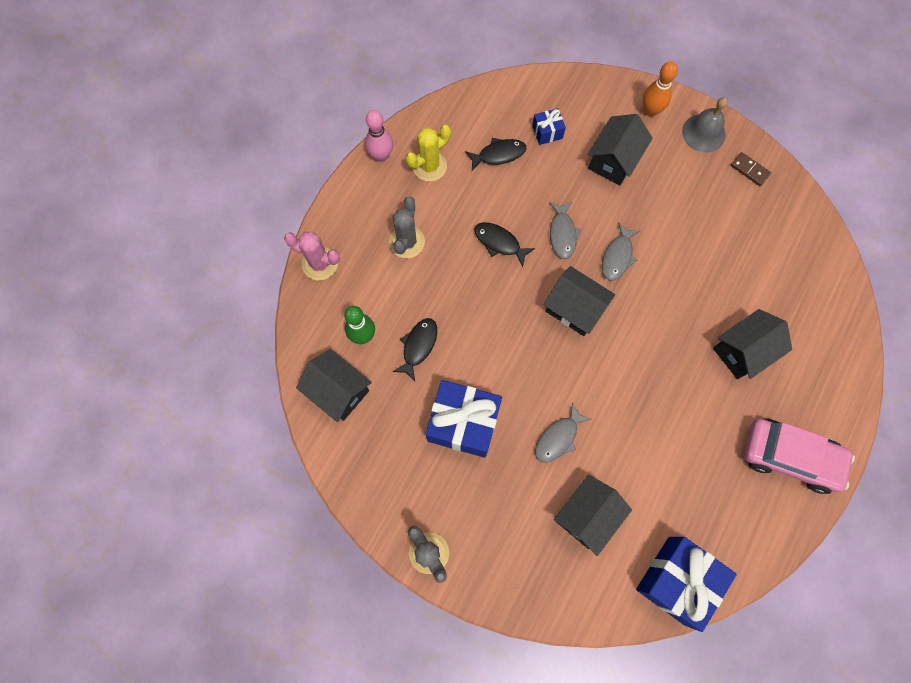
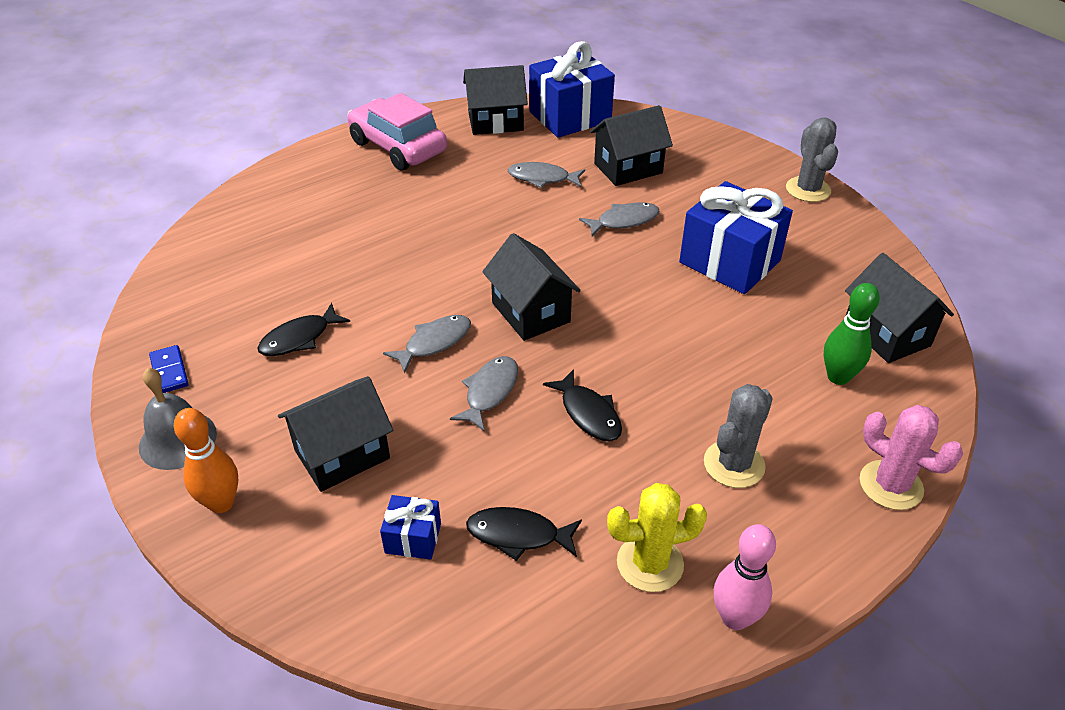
camera: 155 degrees left, 30 degrees down
(418, 346) = (760, 342): black fish -> black fish (299, 338)
(648, 467) = (542, 178): none -> grey fish
(742, 351) = (367, 220): black house -> black house (495, 122)
(749, 170) = (169, 371): brown domino -> blue domino

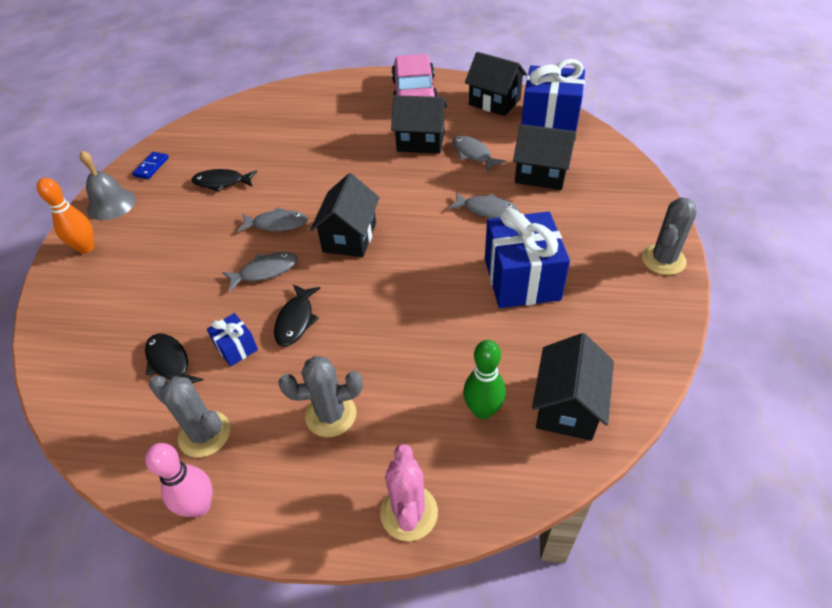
camera: 45 degrees right, 5 degrees up
(342, 454) = (158, 258): black house -> black house (420, 142)
(413, 538) = (127, 326): blue gift -> blue gift (236, 348)
(650, 563) = (204, 434): yellow cactus -> grey cactus

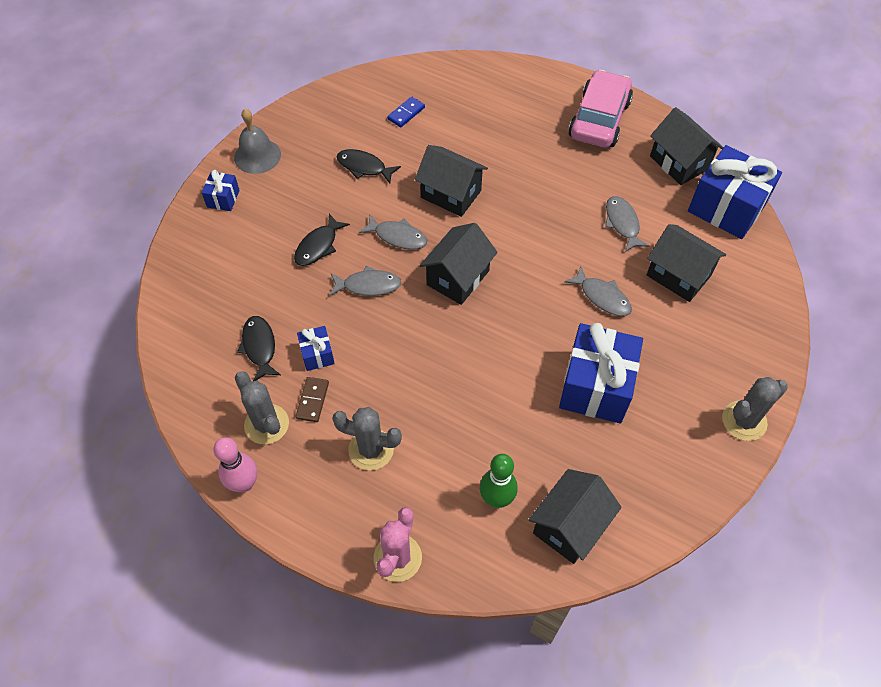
camera: 20 degrees right, 10 degrees up
(86, 248) = (223, 198): orange bowling pin -> blue gift
(151, 167) = (305, 123): blue domino -> blue domino (406, 113)
(248, 391) = (312, 400): none -> brown domino
(296, 320) = (376, 348): black fish -> black fish (318, 246)
(420, 142) = (576, 187): black house -> black house (451, 194)

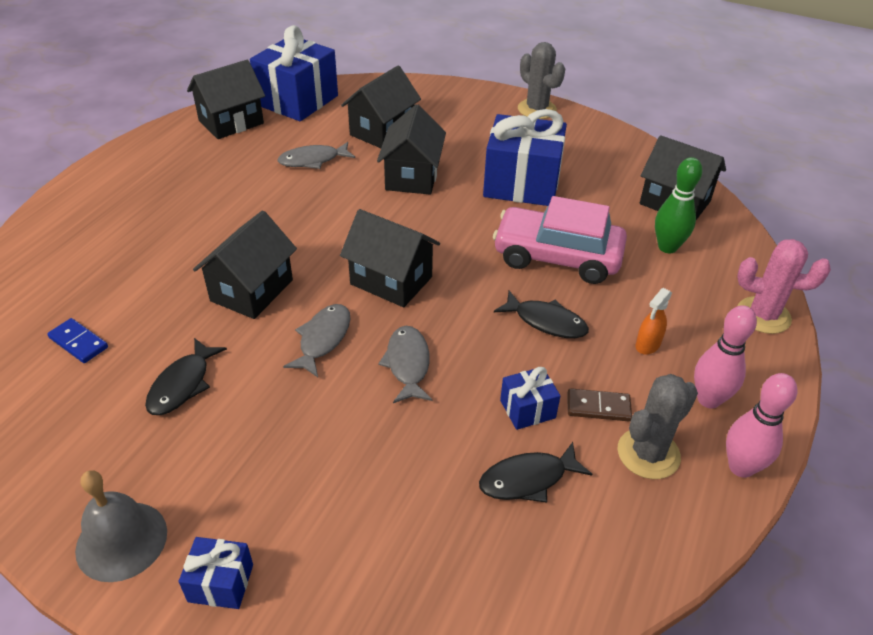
camera: 95 degrees left, 15 degrees down
(308, 480) = (708, 399): none -> pink bowling pin
(318, 246) = (337, 427): black fish -> black fish (546, 322)
(371, 449) = (647, 345): grey cactus -> orange spray bottle
(599, 119) = (150, 170): pink car -> pink car (557, 257)
(602, 297) = (412, 176): grey fish -> black house

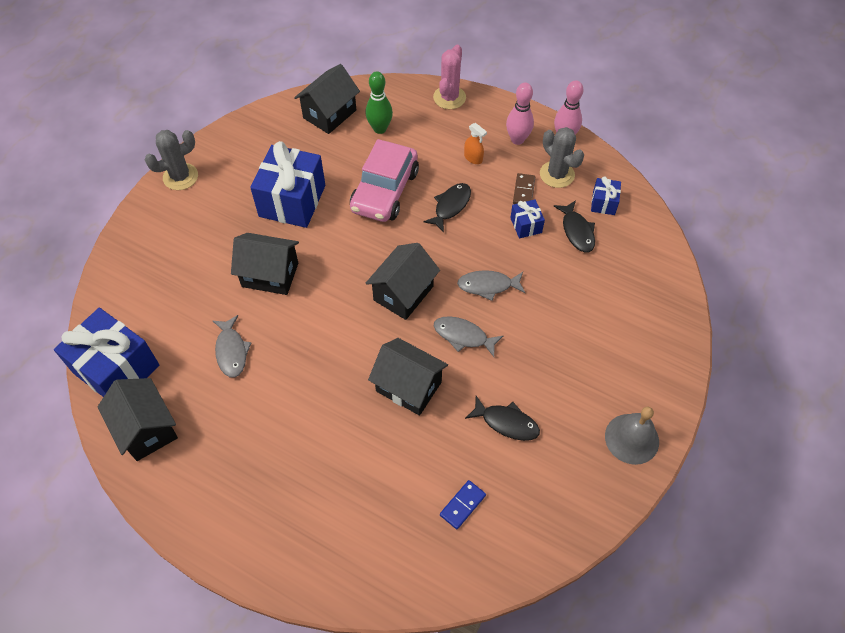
camera: 85 degrees left, 15 degrees up
(221, 583) = (654, 381): blue gift -> blue gift (603, 203)
(382, 131) = (192, 295): black house -> none

